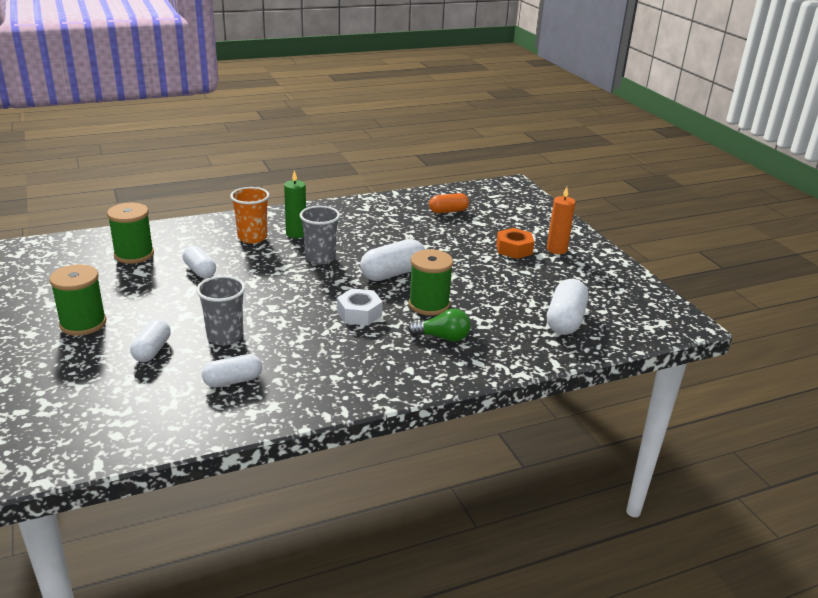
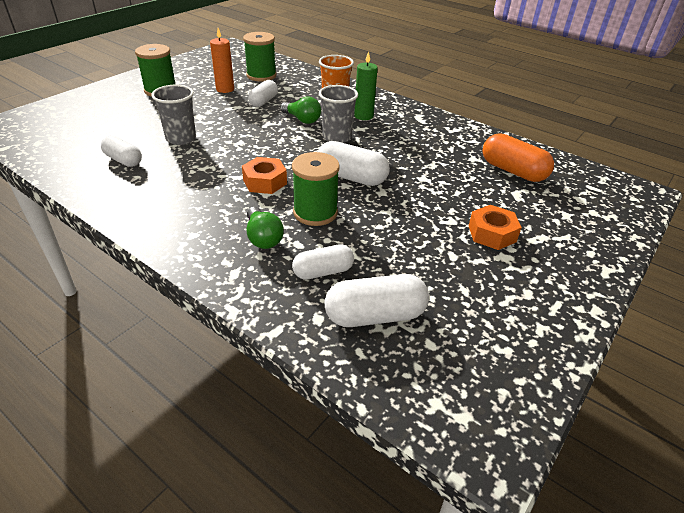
camera: 60 degrees right, 10 degrees up
(152, 350) = (144, 120): white capsule -> white capsule (323, 272)
(266, 263) = (302, 119): none -> green light bulb
(359, 313) = (265, 182): white nut -> orange nut
(448, 211) = (513, 171): orange capsule -> orange capsule, size x1.51
(556, 249) = (535, 265): orange candle -> orange candle (225, 89)

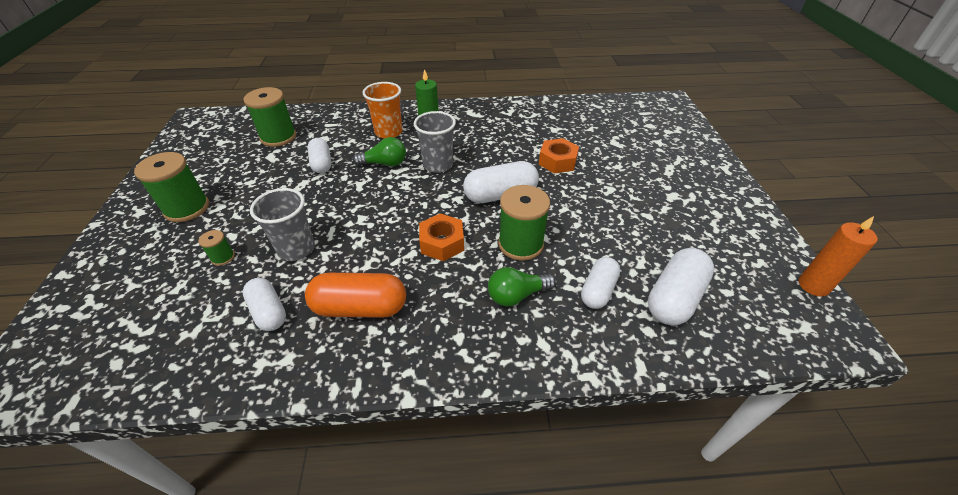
camera: 40 degrees left, 5 degrees up
(123, 160) = (269, 312): white capsule -> white capsule turned 60 degrees clockwise
(142, 123) = (223, 257): none -> green spool
(225, 89) = (261, 170): orange candle -> orange candle (813, 285)
(263, 238) = (517, 295): green light bulb -> green light bulb turned 135 degrees clockwise
(492, 234) = (644, 183): orange nut -> orange nut (557, 161)
(513, 171) = (589, 126): orange capsule -> orange capsule (360, 307)

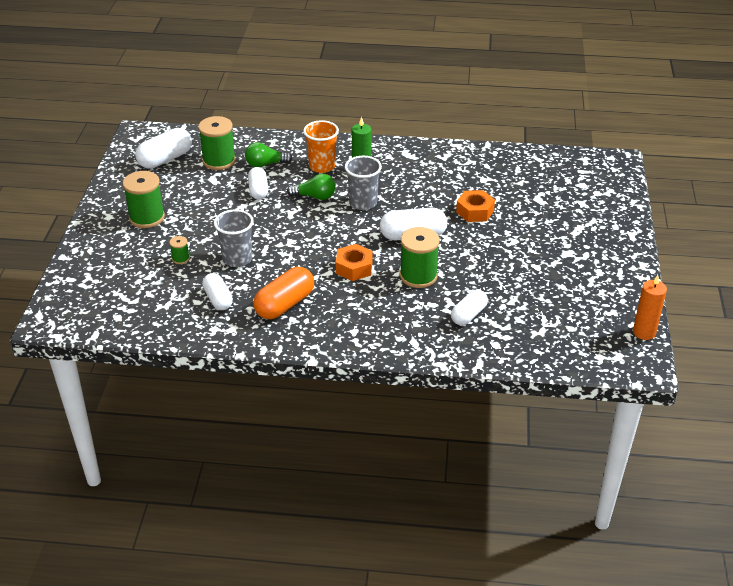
camera: 10 degrees right, 5 degrees down
(360, 307) = (284, 304): orange capsule -> orange capsule turned 60 degrees counterclockwise
(517, 295) = (404, 310): green light bulb -> green light bulb (265, 164)
(674, 298) = (526, 327): white capsule -> white capsule (165, 159)

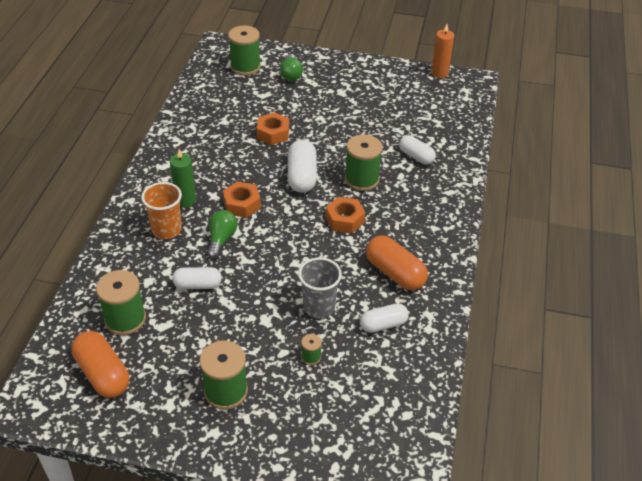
camera: 85 degrees left, 5 degrees up
(165, 159) = (103, 374): white capsule -> orange capsule
(265, 164) = (147, 276): green light bulb -> green light bulb (291, 74)
(363, 203) = (242, 204): grey cup -> orange nut
(584, 182) = (245, 67): none -> green spool

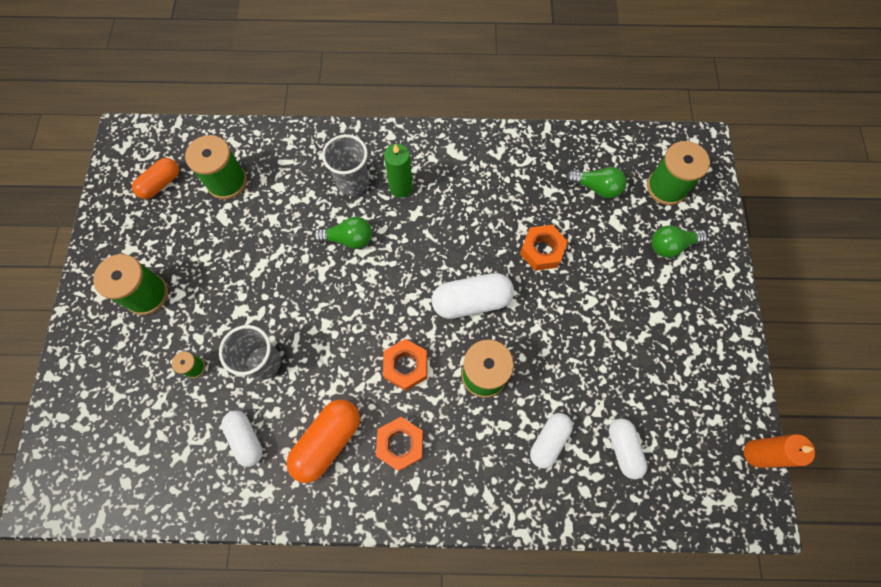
camera: 80 degrees right, 25 degrees up
(103, 374) = (161, 184): orange capsule -> orange capsule, size x0.66
(166, 230) = (353, 182): orange cup -> grey cup
(197, 285) = (279, 233): white capsule -> white capsule (623, 449)
(231, 97) = (596, 187): none -> green light bulb
(242, 204) = (407, 246): orange nut -> orange nut (400, 444)

